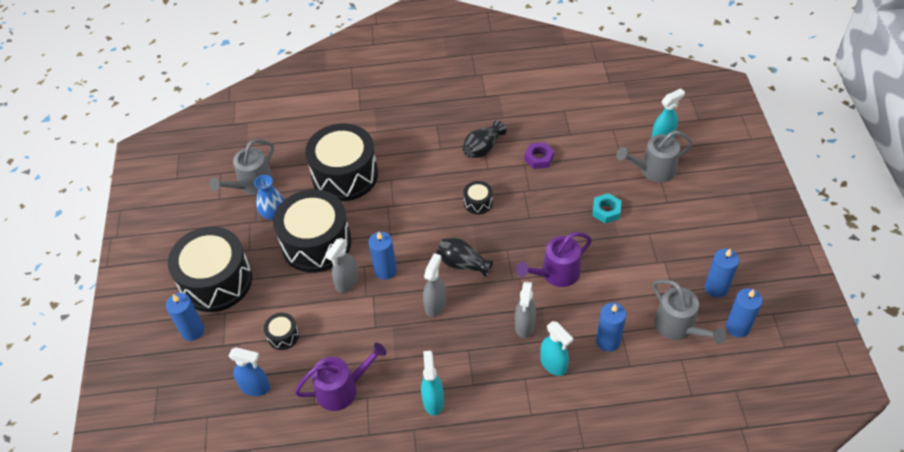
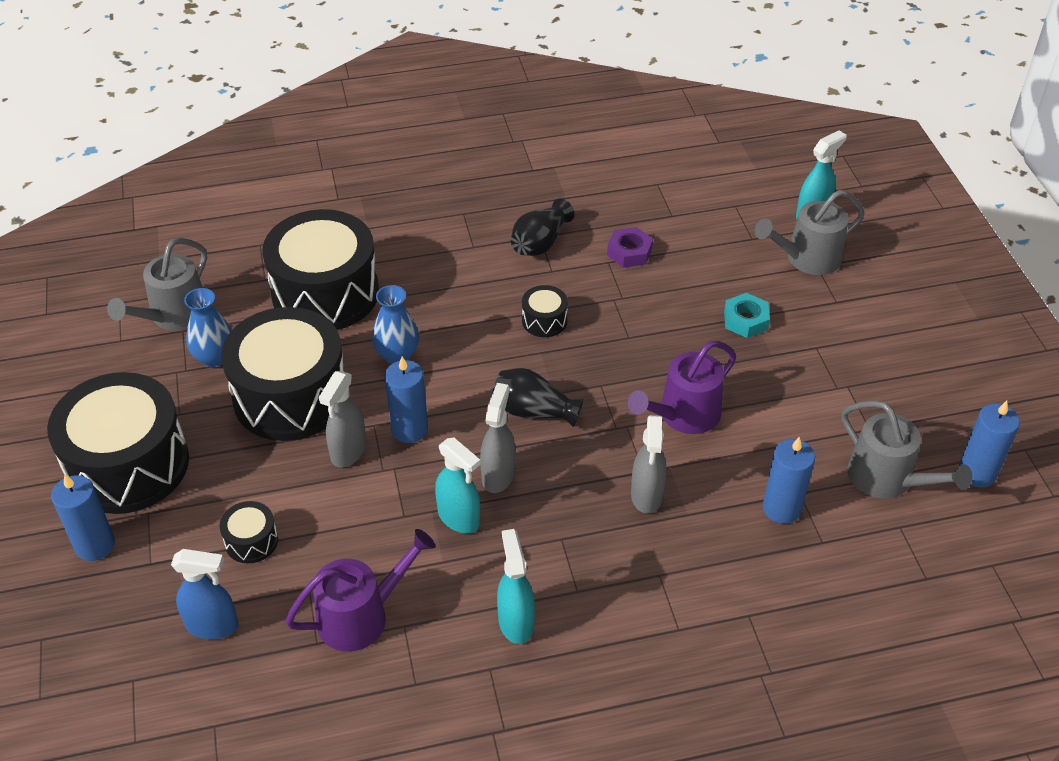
camera: 10 degrees left, 5 degrees down
(384, 220) = (397, 355): none -> blue vase
(553, 364) = (702, 550): turquoise spray bottle -> turquoise spray bottle (459, 518)
(716, 288) = (933, 418): blue candle -> none

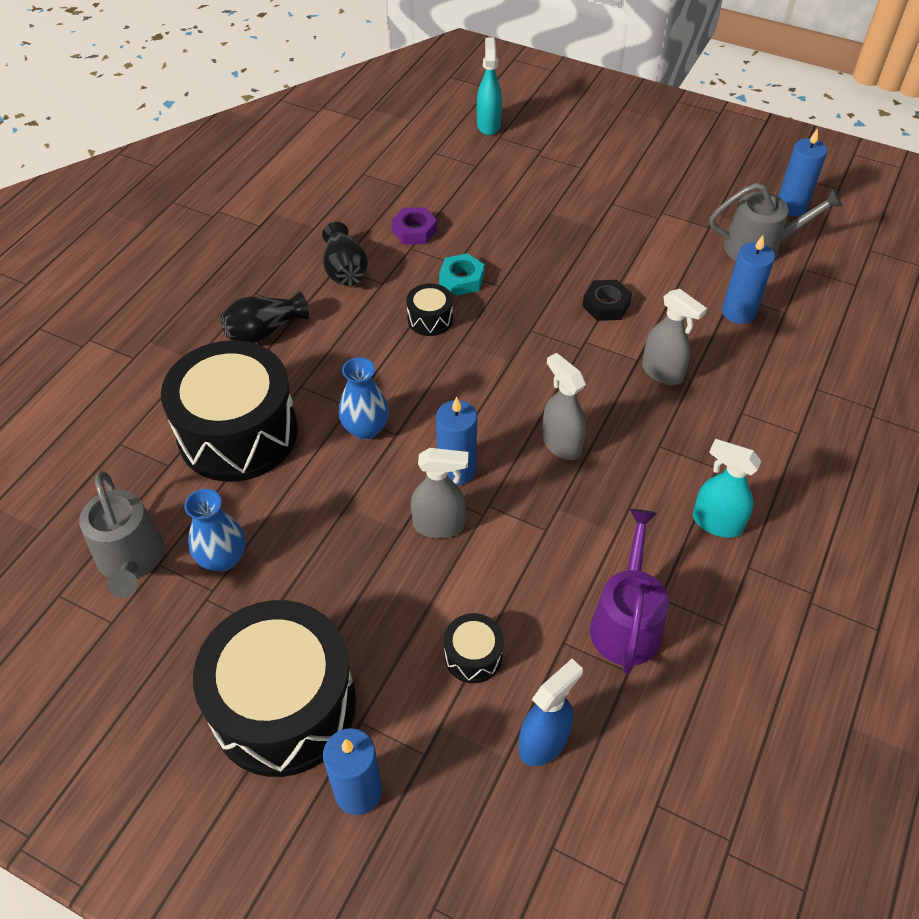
camera: 50 degrees left, 5 degrees up
(291, 396) = (333, 529): black drum -> none
(348, 451) = (439, 525): grey spray bottle -> grey spray bottle turned 60 degrees counterclockwise
(459, 518) = (582, 495): turquoise spray bottle -> none
(533, 411) = (516, 383): black vase -> black vase (264, 331)
(684, 415) = (606, 305): purple watering can -> black nut
(745, 320) = (550, 218): turquoise nut -> turquoise nut (461, 279)
(807, 258) = (526, 154): grey watering can -> none

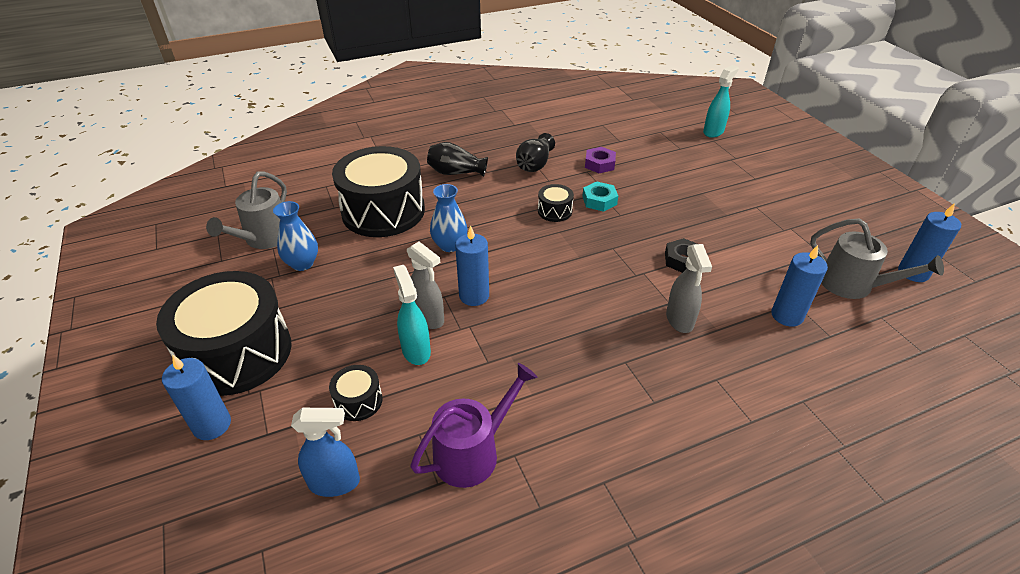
camera: 40 degrees right, 10 degrees down
(561, 444) = (556, 320): grey spray bottle -> none
(716, 523) = (612, 436): turquoise spray bottle -> turquoise spray bottle (416, 350)

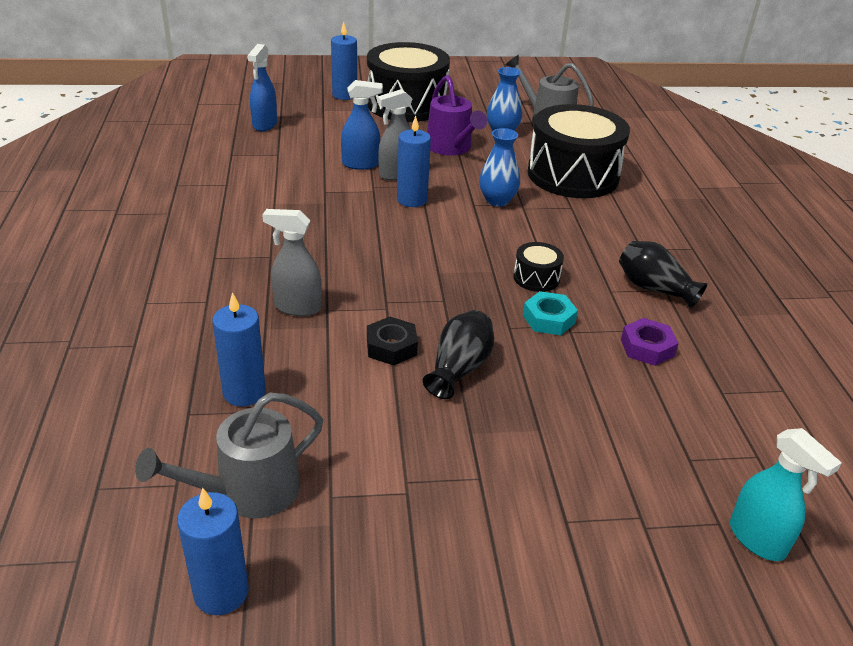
camera: 105 degrees right, 5 degrees down
(358, 401) = (326, 138): black drum -> none
(416, 350) = (361, 164): turquoise spray bottle -> blue spray bottle
(455, 172) = (644, 227): black vase -> black vase (459, 368)
(472, 452) = (243, 170): purple watering can -> purple watering can (451, 148)

